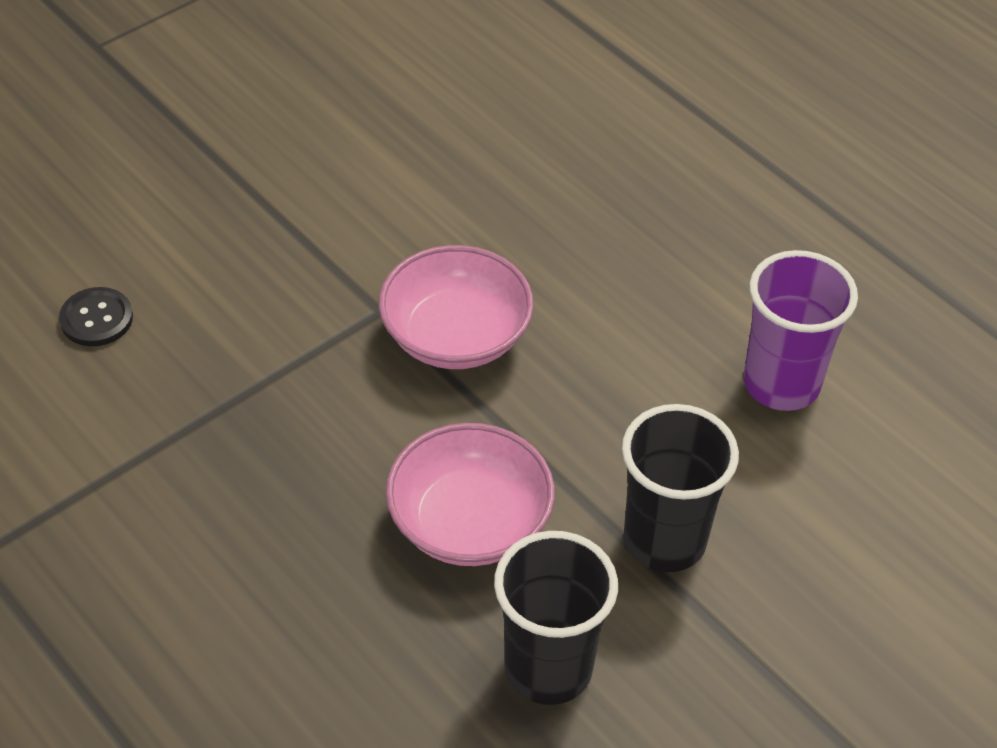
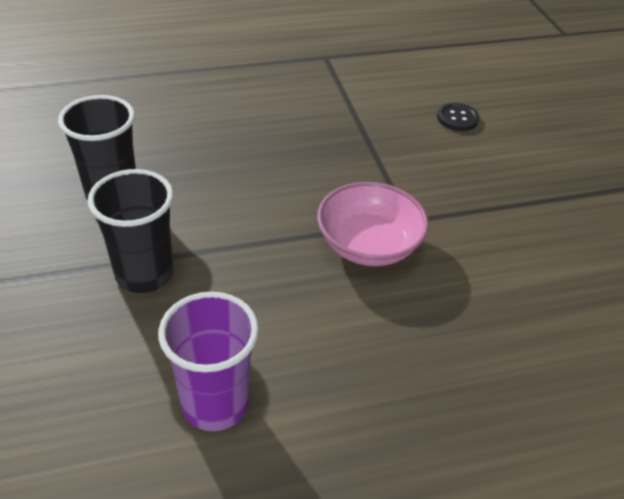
camera: 115 degrees right, 5 degrees down
(469, 523) = (225, 200): pink bowl -> none

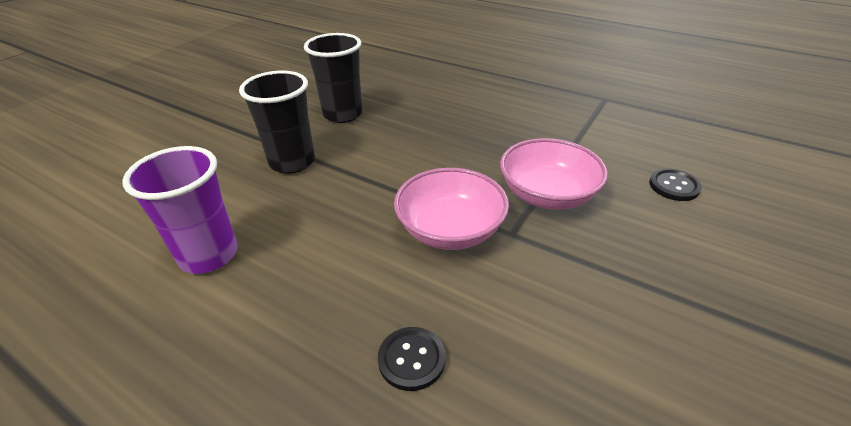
camera: 50 degrees right, 5 degrees down
(393, 173) = (547, 195): none -> pink bowl
(467, 348) = (411, 359): none -> black button

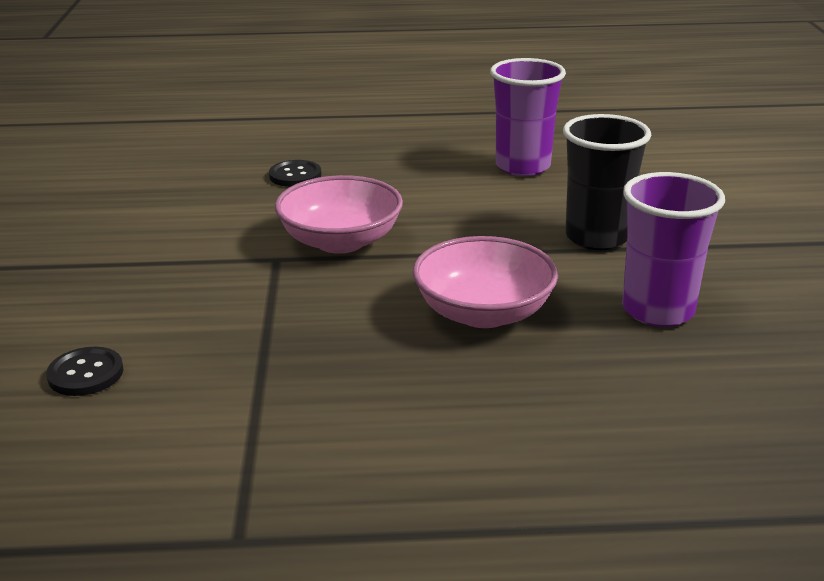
camera: 145 degrees right, 10 degrees down
(342, 114) = (658, 310): black cup -> purple cup
(547, 195) = (258, 305): pink bowl -> pink bowl (483, 313)

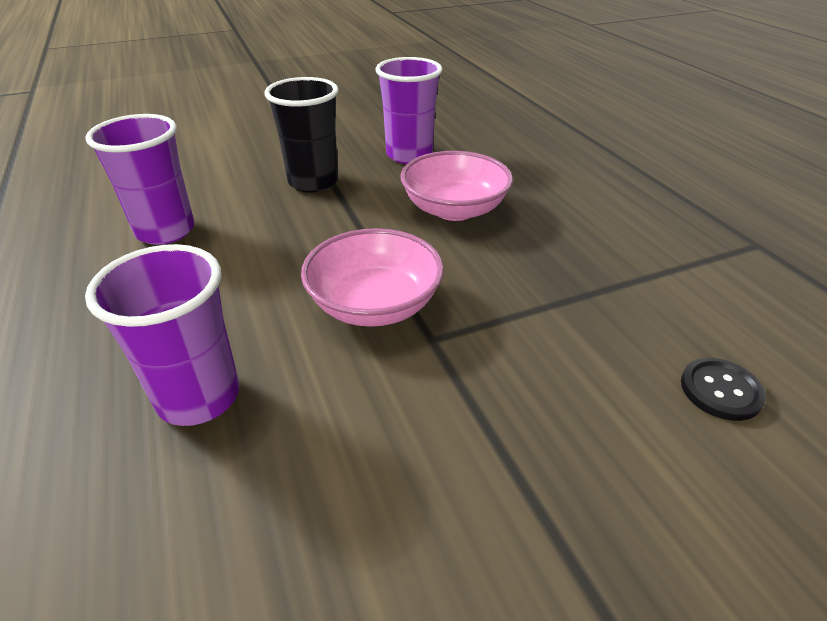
camera: 110 degrees left, 10 degrees up
(295, 175) = (199, 397): black button -> purple cup

